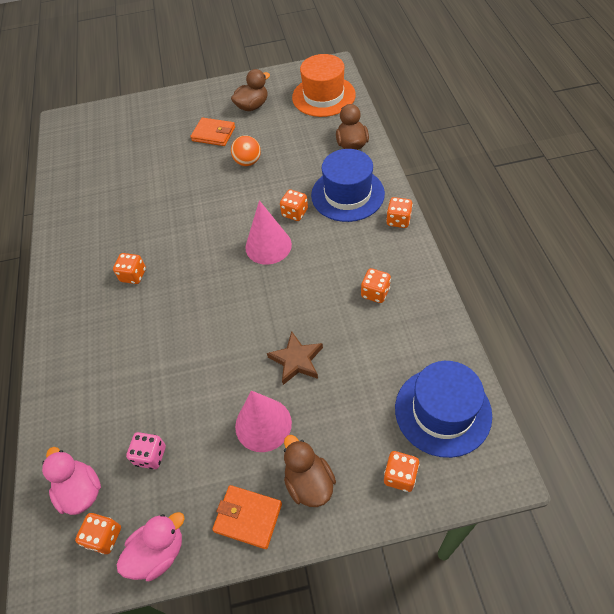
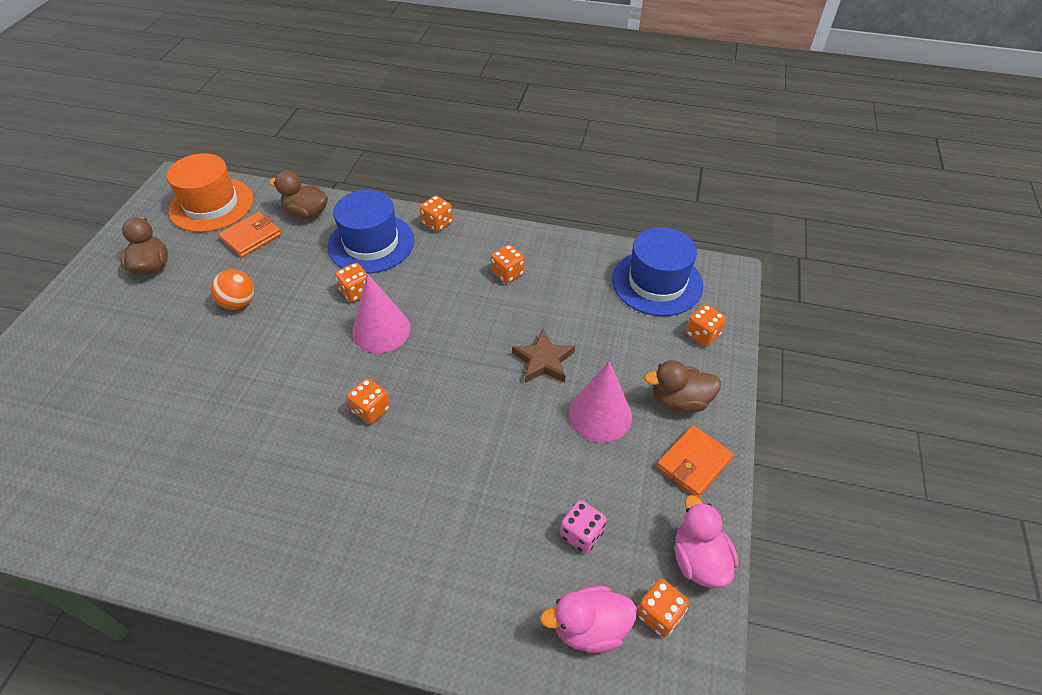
camera: 70 degrees left, 5 degrees down
(133, 275) = (309, 478): orange dice -> orange dice (371, 410)
(213, 134) = (155, 318): orange wallet -> orange wallet (251, 237)

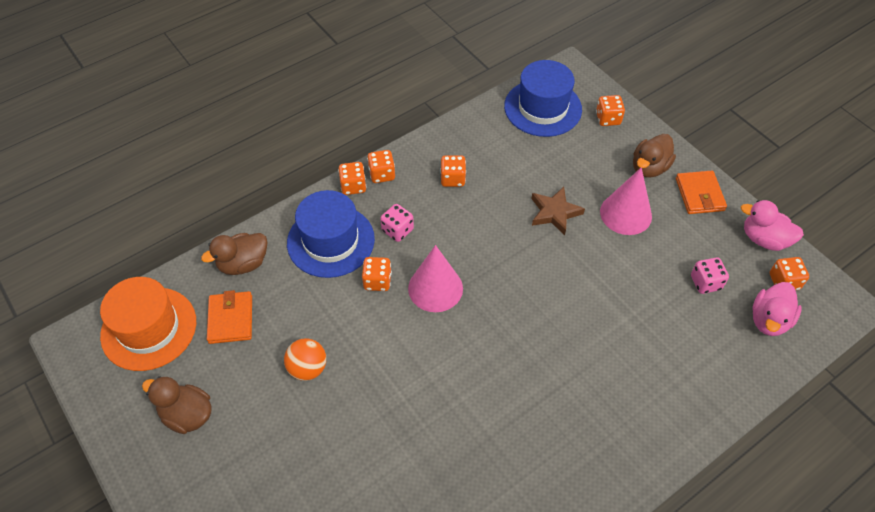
camera: 50 degrees left, 5 degrees up
(371, 410) = (509, 338): orange dice -> orange dice (382, 174)
(419, 273) = (397, 230): none -> pink dice

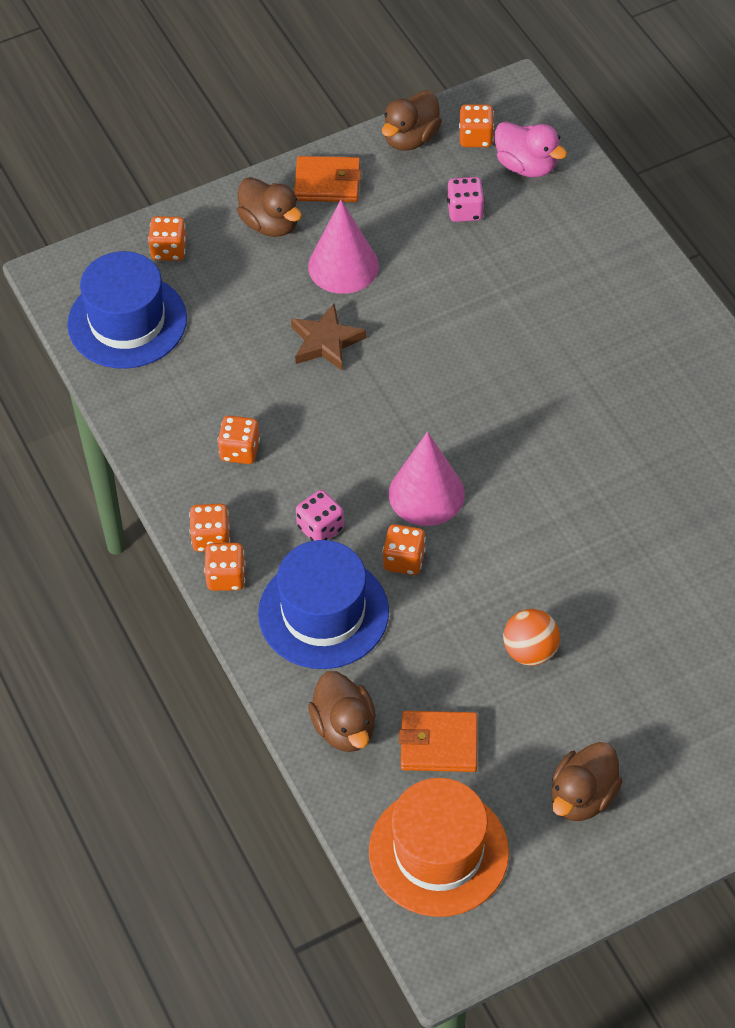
camera: 80 degrees left, 0 degrees up
(764, 239) = (410, 138): pink duck -> brown duck

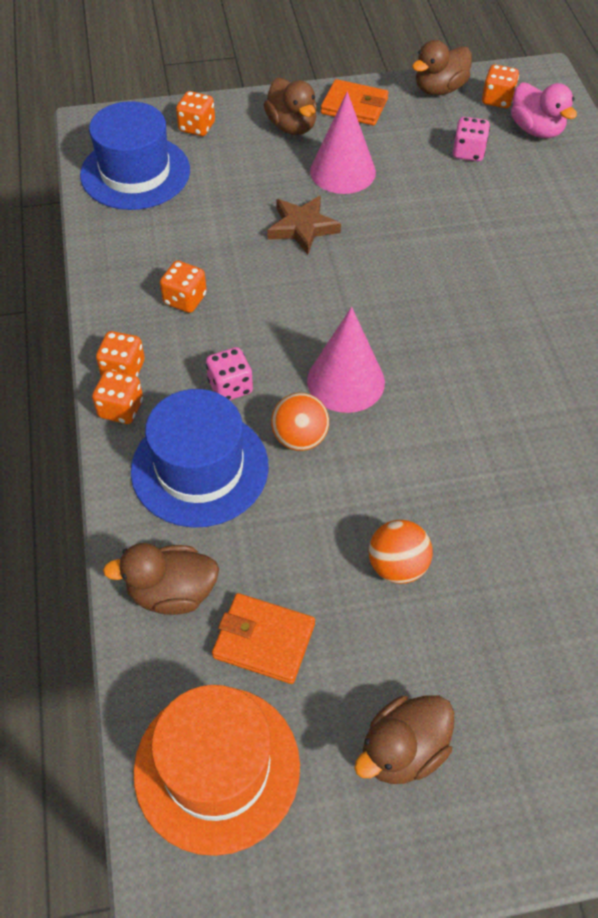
camera: 15 degrees right, 0 degrees up
(344, 727) = (172, 593): brown duck -> brown duck turned 90 degrees clockwise
(404, 560) = (300, 438): orange dice -> orange ball

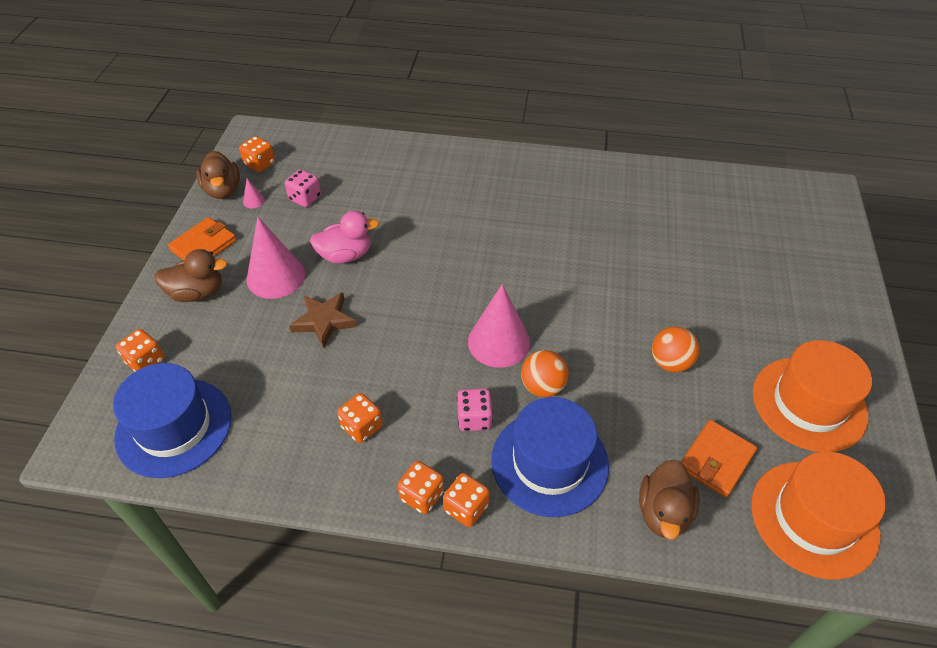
camera: 70 degrees left, 5 degrees down
(403, 751) = (809, 403): brown duck -> orange hat
(438, 116) = (253, 201): none -> pink cone
(536, 130) = (306, 156): pink duck -> pink duck (345, 255)

